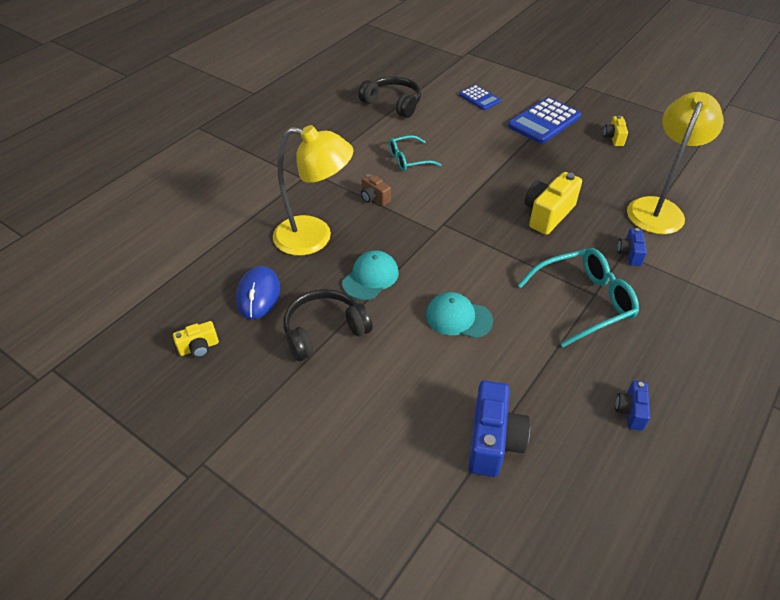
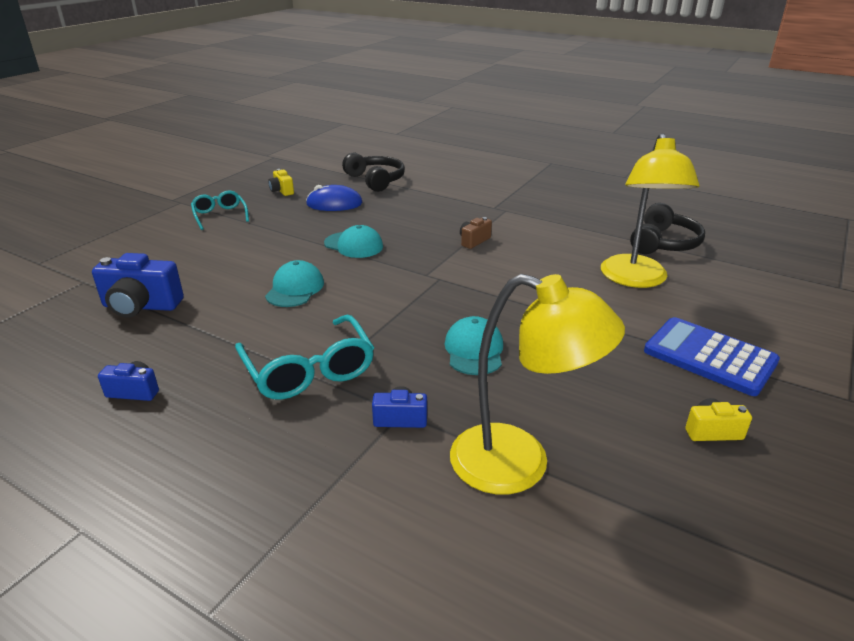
camera: 85 degrees right, 15 degrees down
(314, 237) = (407, 218): yellow lamp -> yellow lamp (635, 279)
(324, 331) = (289, 230): black headphones -> black headphones (375, 180)
(408, 159) = (551, 256): turquoise glasses -> turquoise glasses (220, 215)
(479, 98) = (730, 301): blue calculator -> none
(547, 214) = (474, 350): yellow camera -> turquoise cap

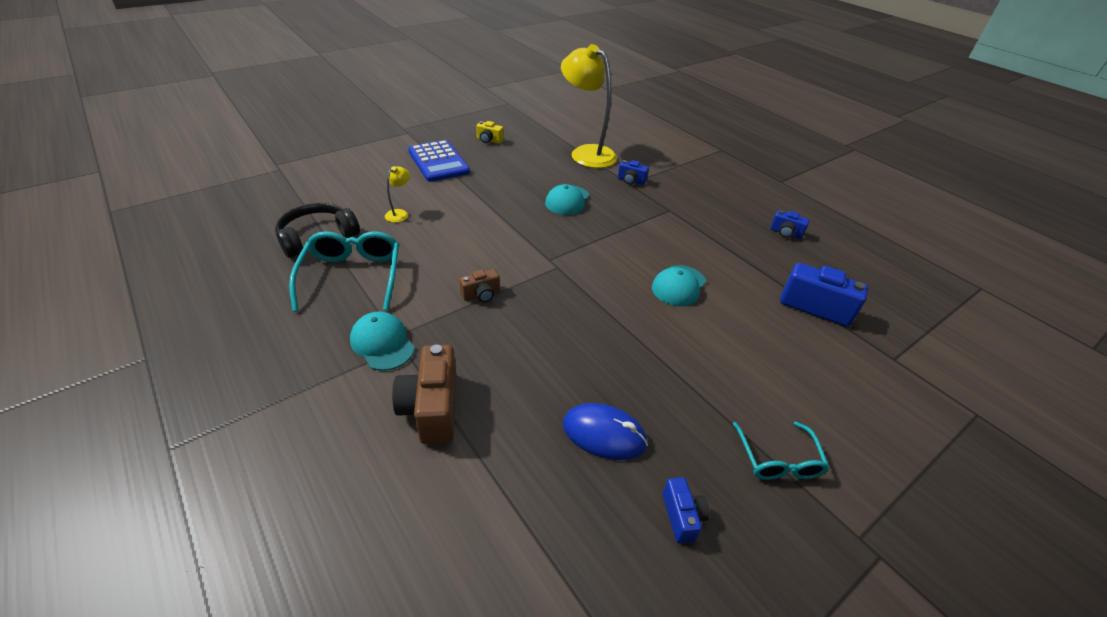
camera: 160 degrees left, 10 degrees up
(282, 191) = (682, 516): yellow camera -> blue camera
(309, 370) = (676, 217): turquoise glasses -> turquoise glasses (352, 276)
(354, 245) = (607, 329): turquoise cap -> turquoise cap (382, 343)
(375, 180) = (508, 497): black headphones -> none
(444, 193) = (432, 408): none -> brown camera
(635, 279) = (400, 213): yellow lamp -> yellow lamp, size x0.41

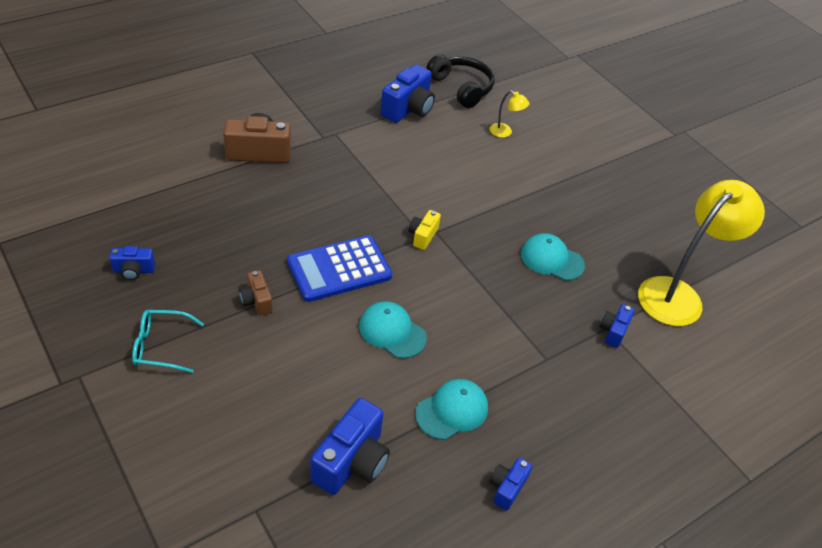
camera: 90 degrees right, 5 degrees up
(352, 276) = (408, 109): turquoise glasses -> blue camera
(382, 343) = (328, 127): turquoise cap -> turquoise cap (452, 411)
(438, 162) = (613, 158): blue calculator -> blue calculator (339, 269)
(481, 295) = (382, 181): brown camera -> brown camera (256, 301)
(489, 140) = (680, 201): yellow camera -> yellow camera (423, 236)
(604, 434) = (214, 240): blue mouse -> none

